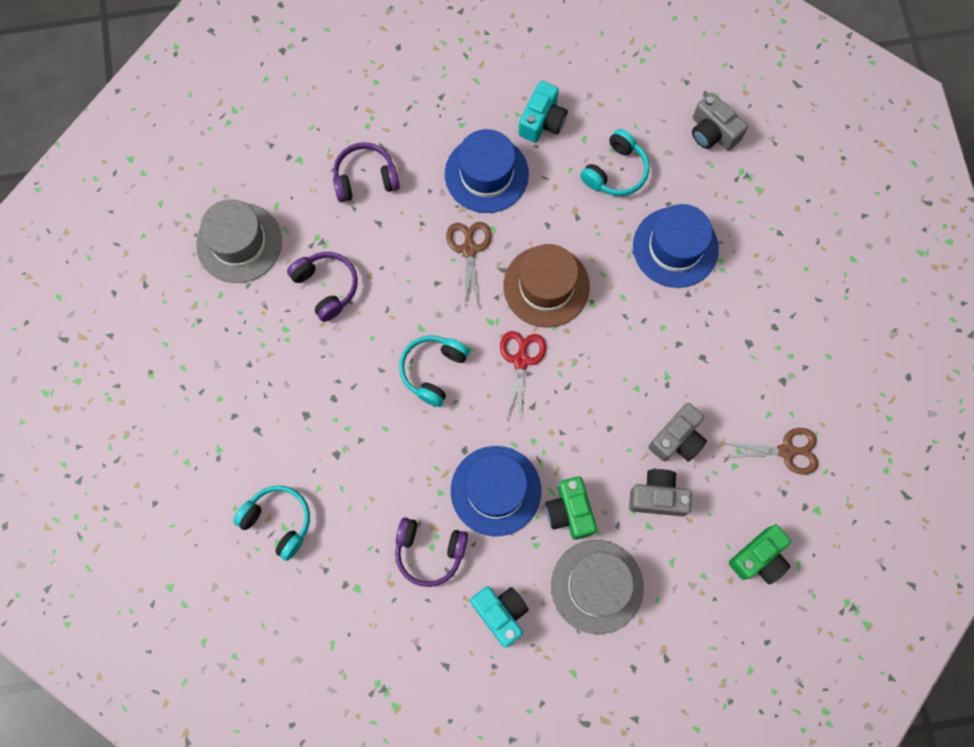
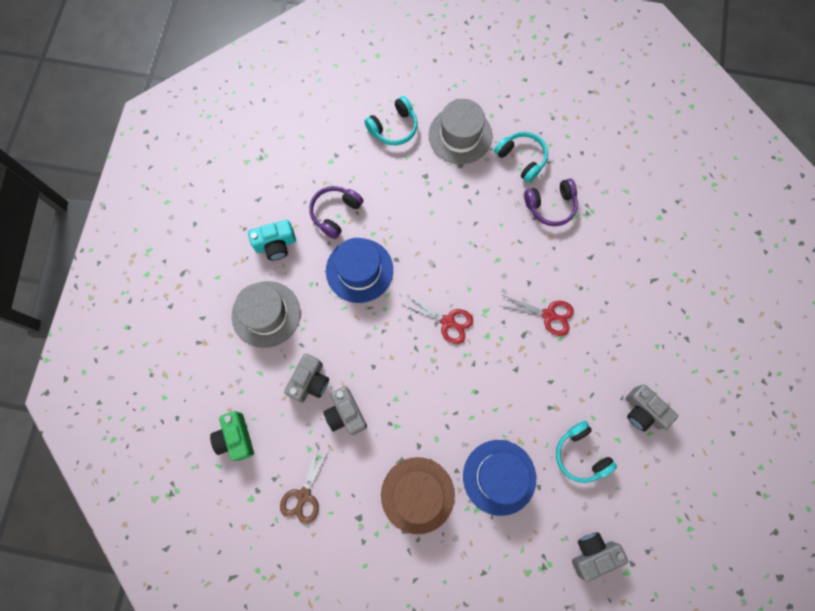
camera: 110 degrees right, 0 degrees up
(239, 243) = (604, 158): grey hat -> grey hat (460, 135)
(365, 178) = (630, 259): purple headphones -> none
(433, 370) = (462, 258): turquoise headphones -> turquoise headphones (521, 159)
(469, 249) = (548, 315): brown scissors -> red scissors
(486, 174) = (608, 350): blue hat -> none
(542, 121) = (643, 411): turquoise camera -> grey camera
(546, 286) = (500, 362): brown hat -> brown hat (417, 495)
(570, 511) = (324, 315): green camera -> none

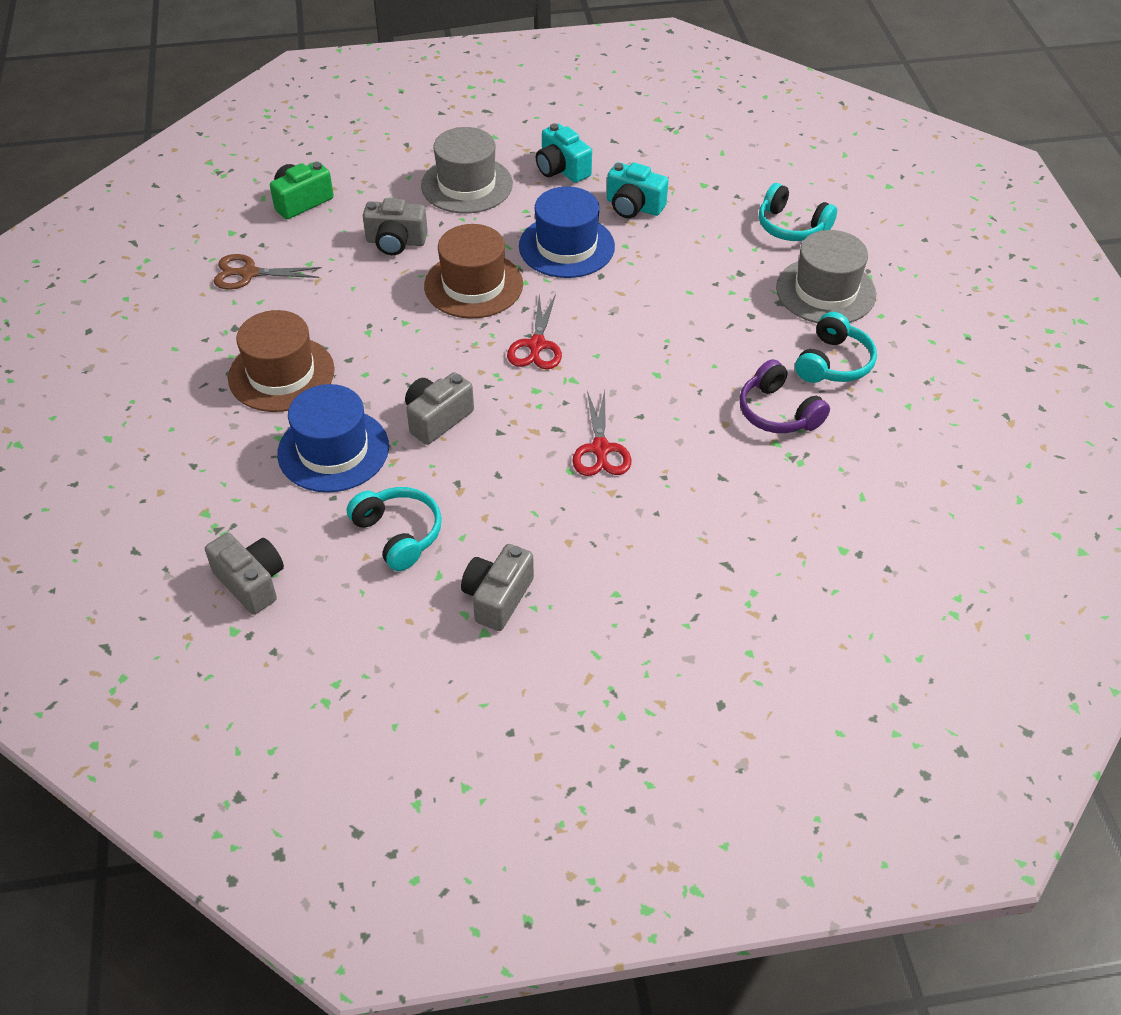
camera: 70 degrees right, 25 degrees down
(335, 213) = (633, 206): purple headphones -> turquoise camera
(346, 414) = (366, 283): grey camera -> grey camera (437, 419)
(375, 343) = (473, 285): none -> brown hat
(580, 454) = (398, 534): turquoise headphones -> turquoise headphones turned 105 degrees clockwise

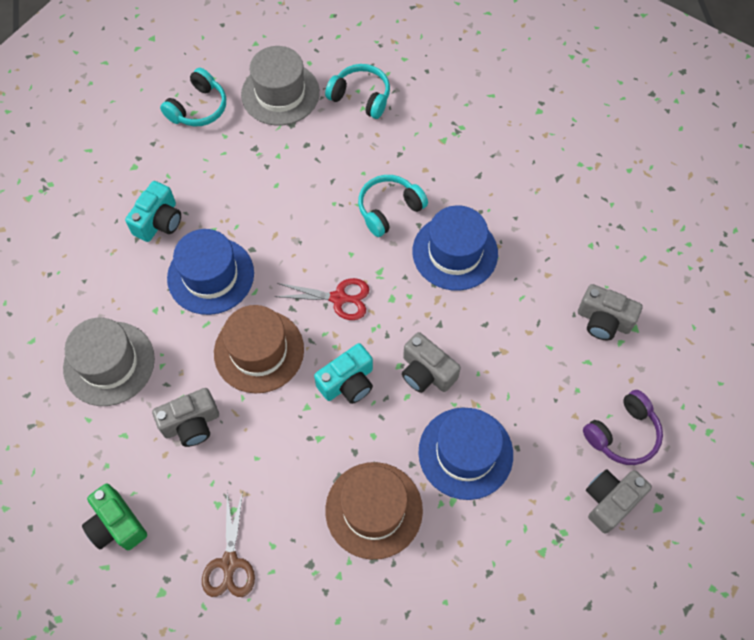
camera: 90 degrees left, 15 degrees up
(396, 242) = (191, 424): grey camera -> grey camera turned 60 degrees clockwise
(398, 534) = (551, 393): turquoise headphones -> turquoise headphones (389, 209)
(562, 169) = (95, 279): turquoise camera -> turquoise camera (347, 382)
(600, 449) = (455, 252): red scissors -> blue hat
(778, 412) = (413, 136): purple headphones -> purple headphones (623, 434)

